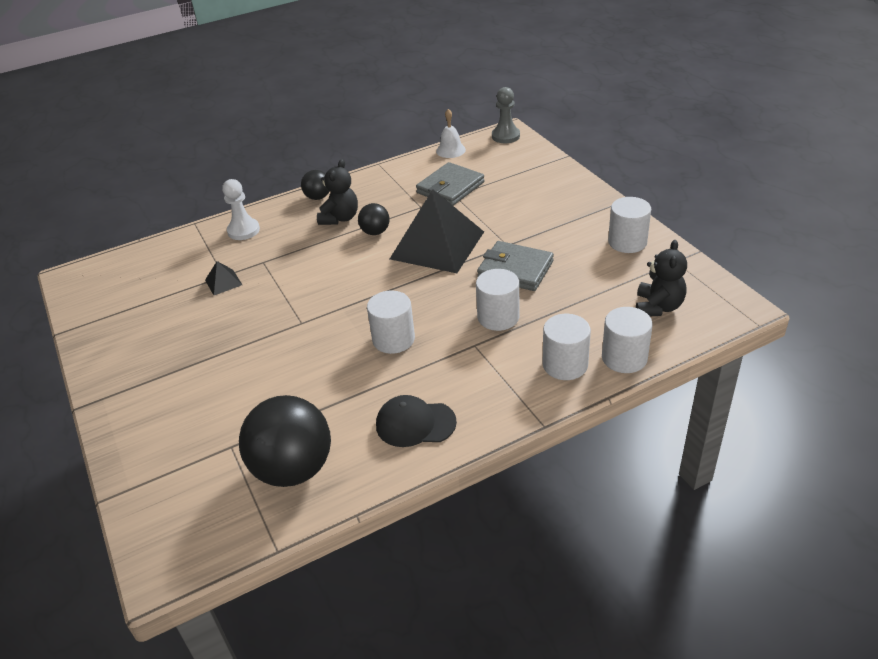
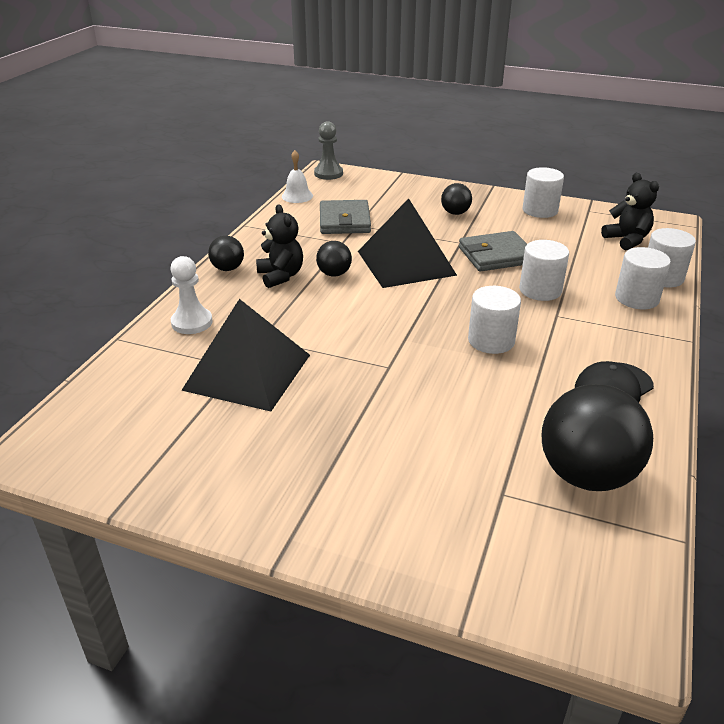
camera: 45 degrees left, 5 degrees down
(223, 282) = (247, 372): black pyramid -> black pyramid, size x2.50
(548, 214) = (455, 213): none -> black ball

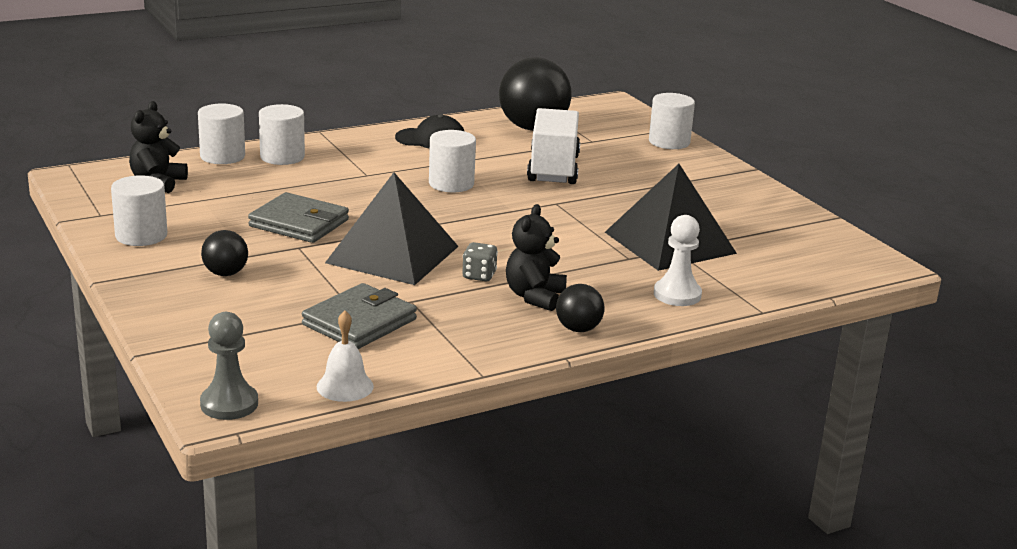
camera: 140 degrees left, 10 degrees down
(334, 274) = (479, 275): black ball -> grey dice
(458, 412) = (553, 169): none -> white truck
(540, 290) = (335, 189): white cylinder -> white cylinder (669, 142)

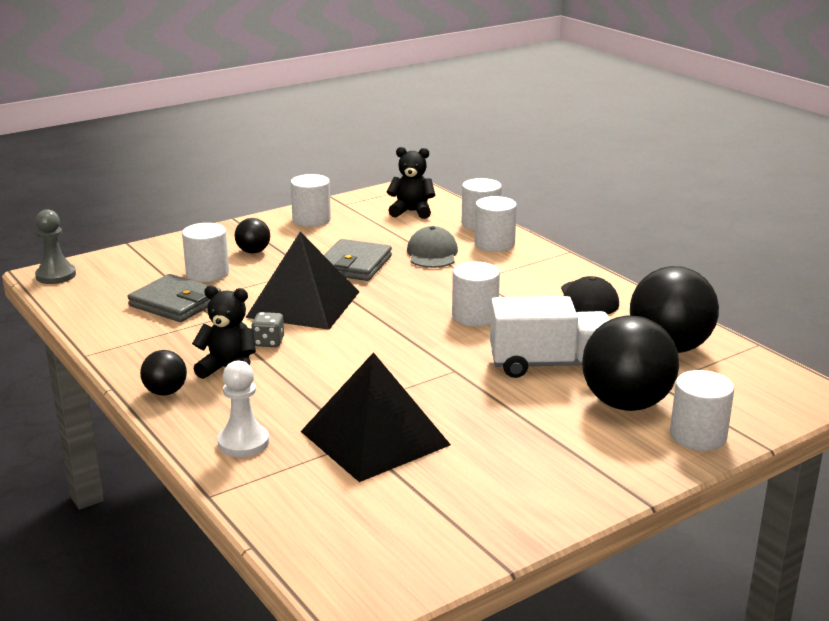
camera: 85 degrees right, 0 degrees up
(279, 302) = (207, 273): none -> white cylinder
(290, 185) = (432, 253): none -> grey cap
(345, 386) = (74, 307): white bell -> none
(621, 154) = (626, 403): none -> black ball

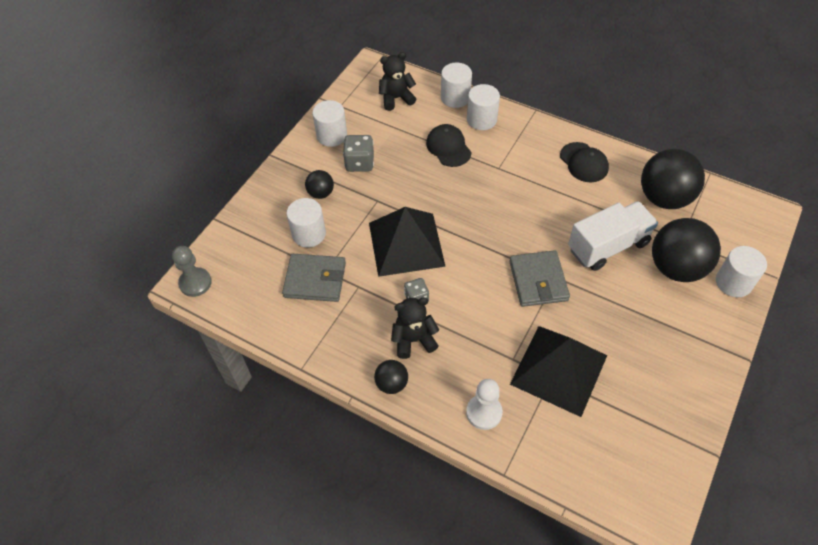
camera: 25 degrees left, 30 degrees up
(319, 242) = (359, 163): none -> grey dice
(354, 265) = (405, 182): grey wallet -> grey wallet (538, 281)
(432, 253) = (448, 147): grey cap -> black cap
(475, 316) = (527, 212): white cylinder -> none

